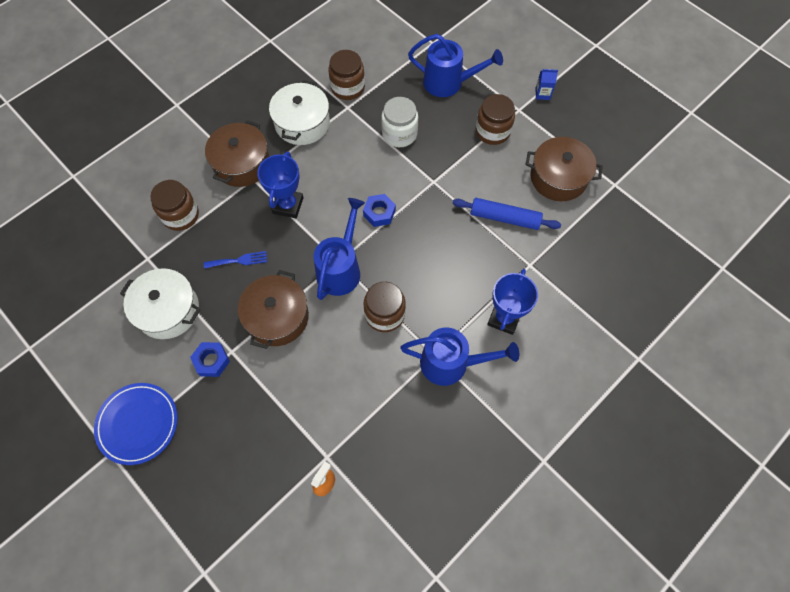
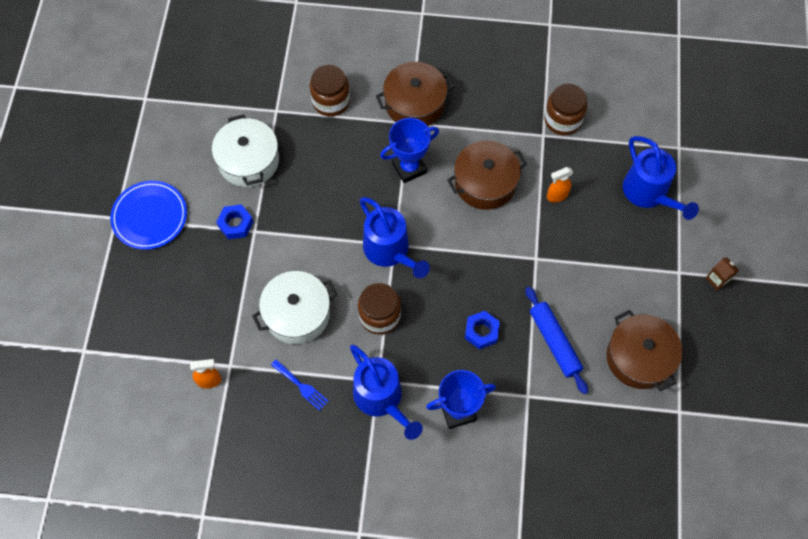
camera: 50 degrees right, 0 degrees up
(239, 260) = (330, 173): blue fork -> blue fork (301, 386)
(277, 317) = (309, 239): brown pot -> brown pot (485, 183)
(302, 123) = (494, 115): white pot -> white pot (297, 314)
(341, 268) = (390, 251): blue watering can -> blue watering can turned 75 degrees clockwise
(379, 213) = (466, 240): blue nut -> blue nut (481, 332)
(399, 134) = (556, 196): white jar -> orange spray bottle
(492, 131) = (633, 267): brown jar -> none
(542, 94) = (717, 279): blue carton -> brown carton

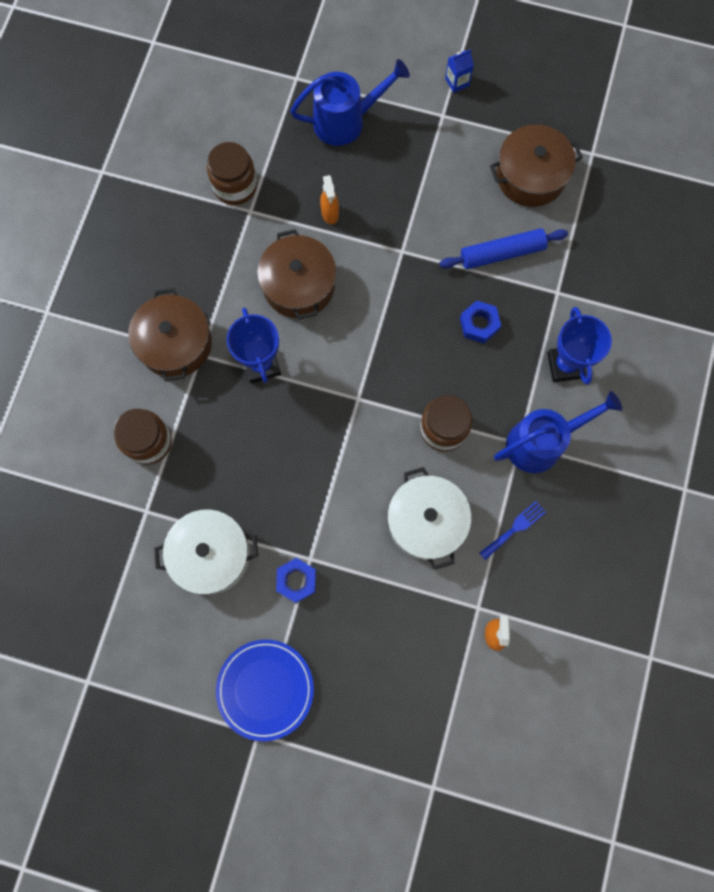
camera: 80 degrees left, 10 degrees up
(390, 251) = (366, 404): blue watering can -> none
(717, 279) = (457, 82): brown carton -> blue carton

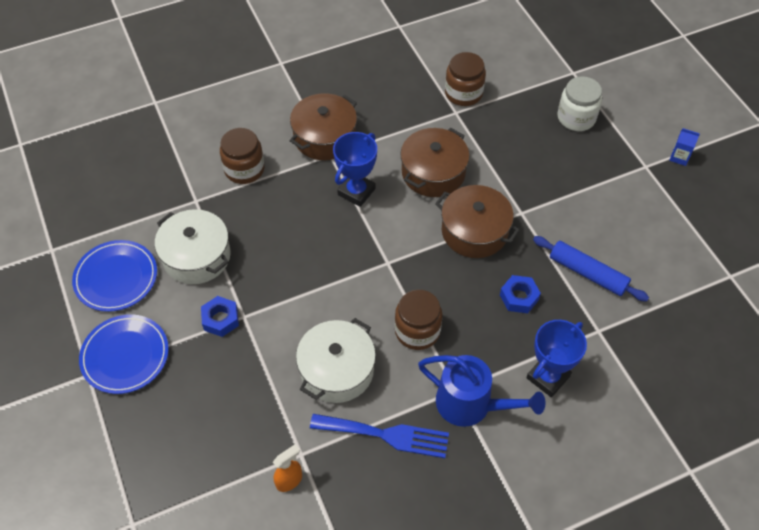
camera: 50 degrees right, 20 degrees down
(173, 642) = (116, 278): none -> blue plate
(330, 213) = (502, 154): orange spray bottle -> none
(346, 121) = (576, 118): blue watering can -> white jar
(515, 528) = (386, 435): blue fork -> blue fork, size x1.76
(530, 176) = (665, 249): brown pot -> brown pot (474, 231)

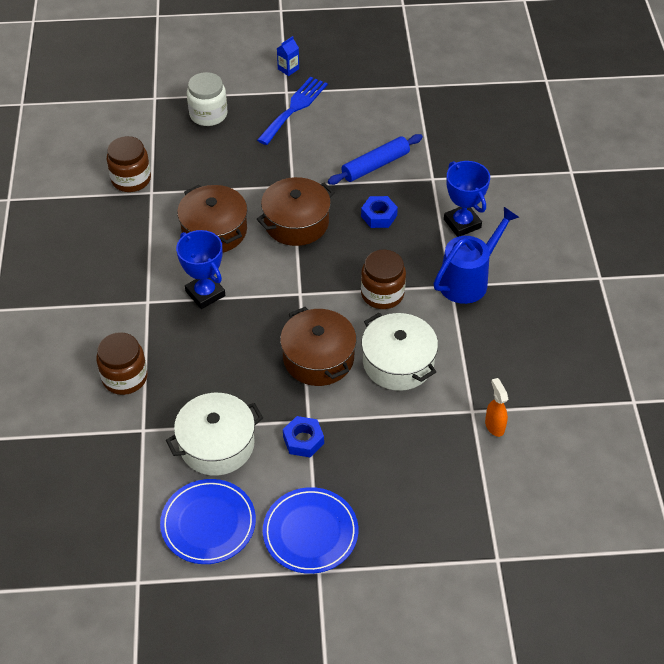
camera: 70 degrees left, 5 degrees down
(325, 137) = (122, 300): brown pot -> brown pot (318, 358)
(386, 435) = (475, 345): blue fork -> blue fork (294, 108)

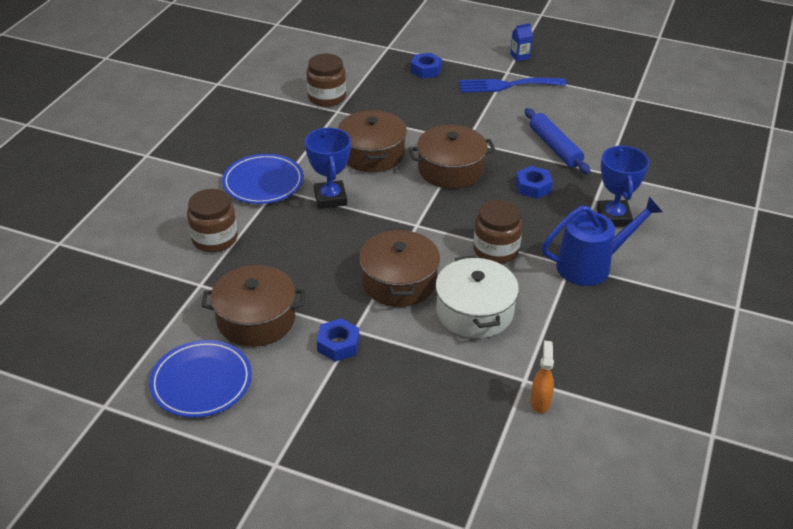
camera: 25 degrees right, 10 degrees down
(208, 114) = (426, 70): white jar -> blue nut
(217, 444) = (256, 319): white pot -> brown pot
(294, 108) = (506, 85): blue fork -> blue fork turned 150 degrees counterclockwise
(310, 532) = (290, 427): blue plate -> blue plate (263, 182)
(375, 165) = (555, 147): blue rolling pin -> blue rolling pin turned 75 degrees clockwise

